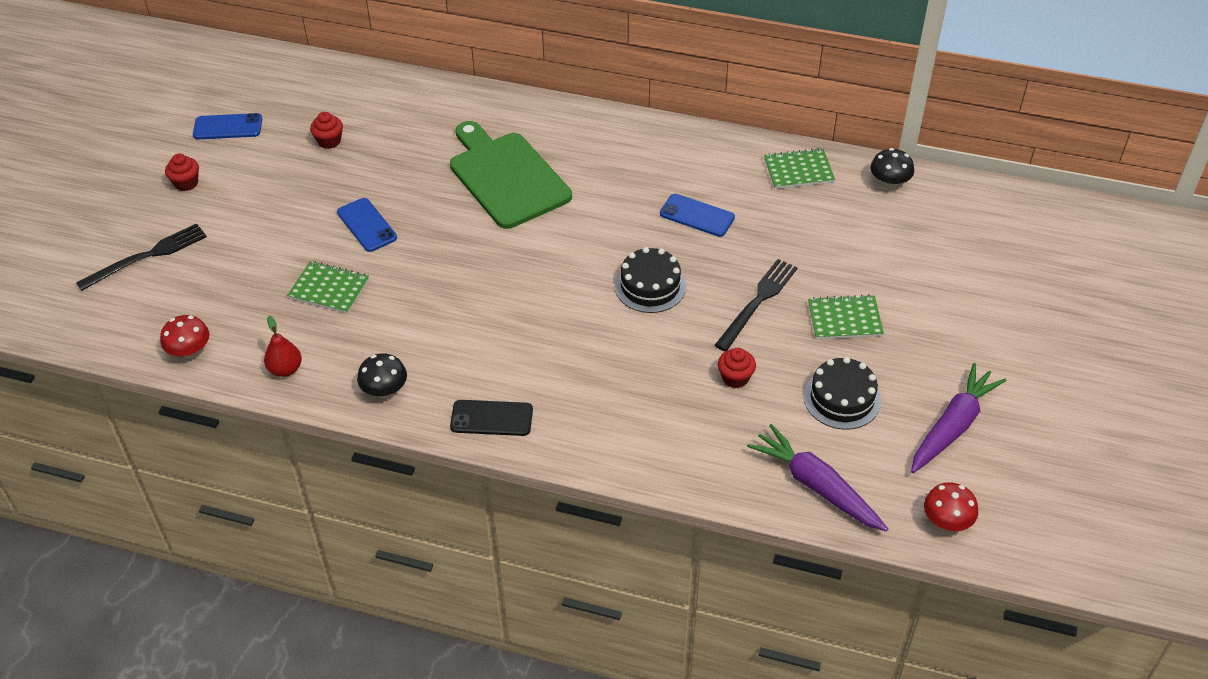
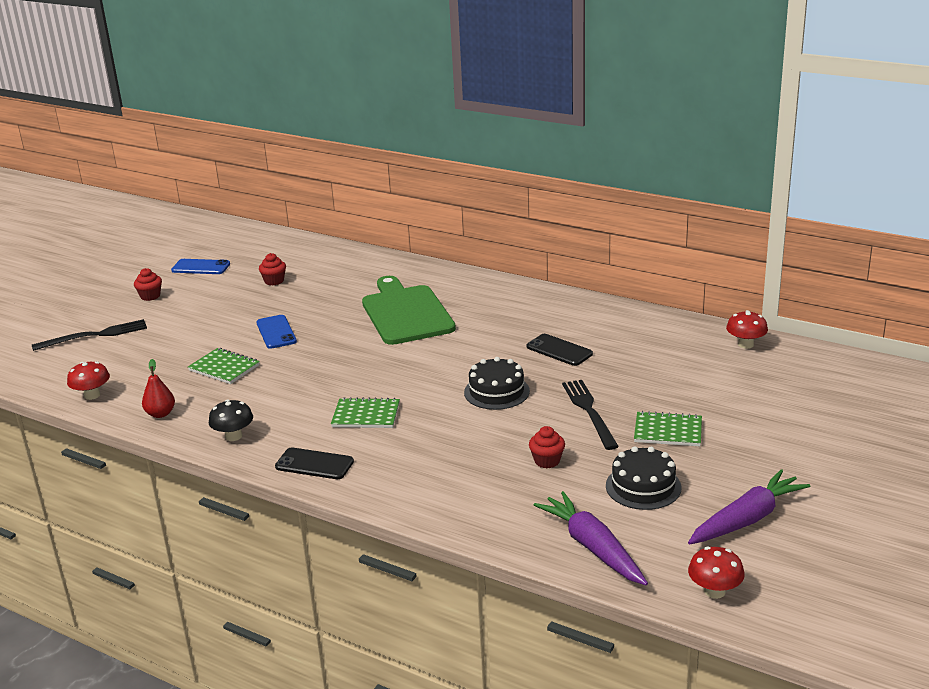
camera: 15 degrees right, 20 degrees down
(697, 215) = (559, 350): blue phone -> black phone
(757, 303) = (589, 412): black fork -> black fork turned 60 degrees counterclockwise
(798, 170) = (664, 329): green notebook -> green notebook (366, 415)
(889, 183) = (745, 344): black mushroom -> red mushroom

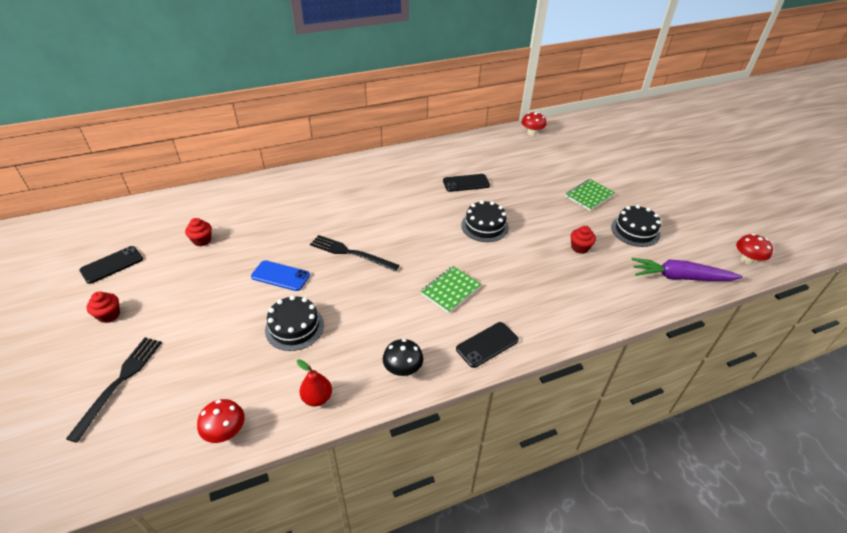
camera: 55 degrees left, 15 degrees up
(201, 267) = (112, 265): blue phone -> black phone
(224, 368) = (294, 327): green notebook -> black cake
(406, 313) = (342, 210): green cutting board -> none
(589, 412) = (544, 208): black fork -> black fork (351, 253)
(747, 519) = (690, 217): purple carrot -> none

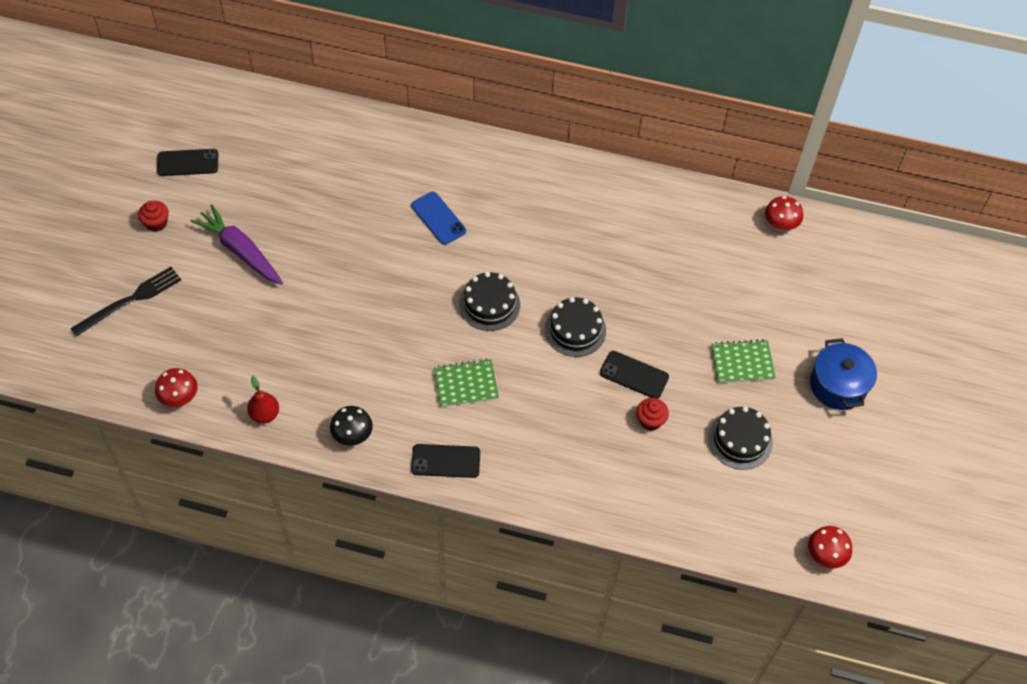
camera: 35 degrees right, 15 degrees up
(202, 240) = (281, 178): red cupcake -> none
(280, 276) = (323, 268): blue phone -> blue phone (438, 218)
(294, 327) = (295, 333): black cake -> black cake (489, 304)
(351, 253) = (408, 281): black fork -> none
(466, 183) = (613, 257): black phone -> black phone (634, 375)
(644, 182) = (838, 385): none -> blue pot
(680, 277) = (719, 523): purple carrot -> purple carrot (240, 251)

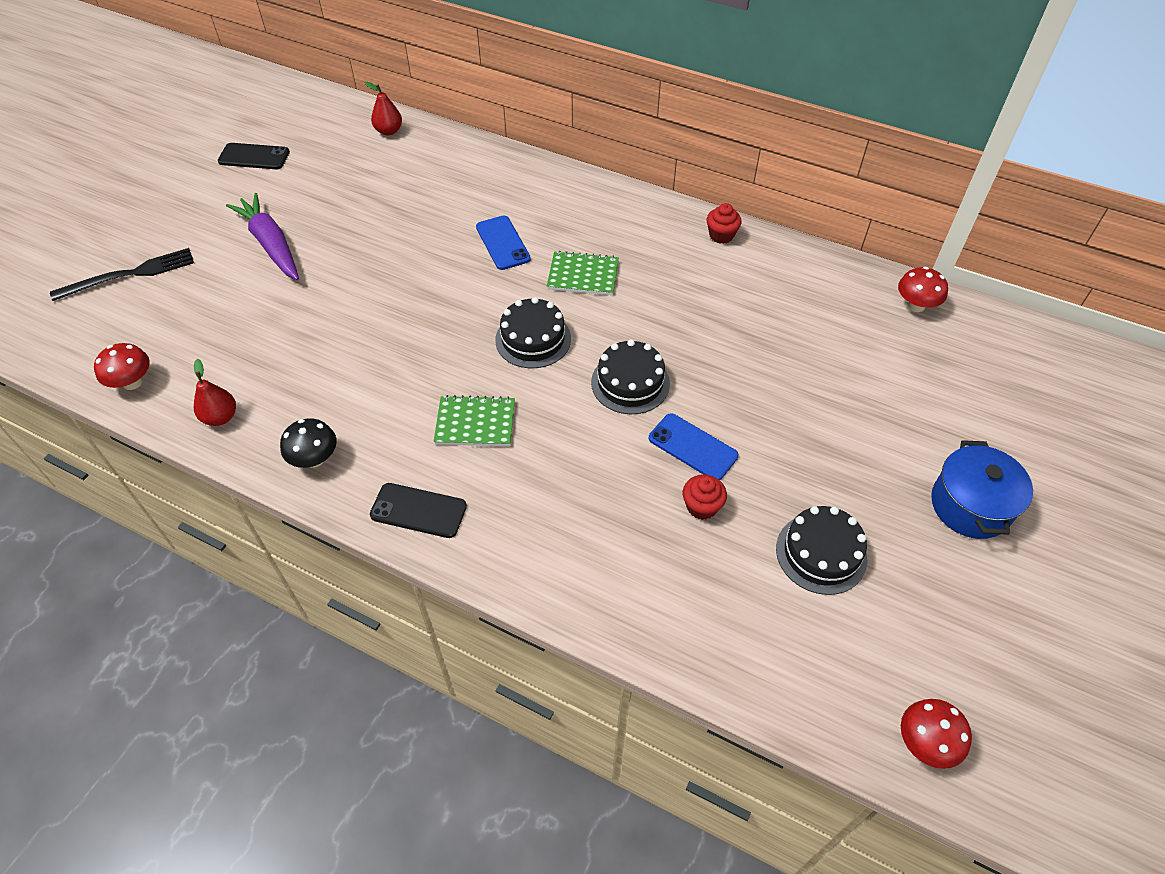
camera: 15 degrees right, 5 degrees down
(156, 223) = (195, 206): red cupcake -> red cupcake (721, 235)
(300, 116) = (389, 131): none -> red pear
(634, 375) = (693, 447): black phone -> blue phone
(742, 362) = (840, 455): green notebook -> green notebook (583, 275)

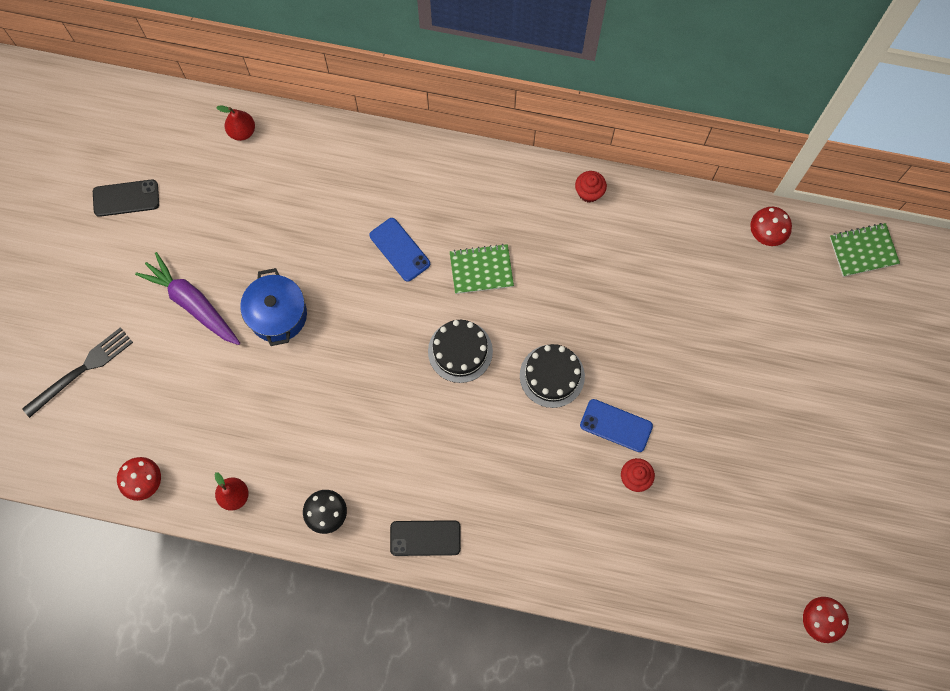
camera: 15 degrees left, 20 degrees up
(475, 423) = (441, 447): green notebook -> green notebook (863, 250)
(821, 553) = (729, 494): black cake -> none
(970, 505) = (830, 424): blue pot -> blue pot (278, 315)

